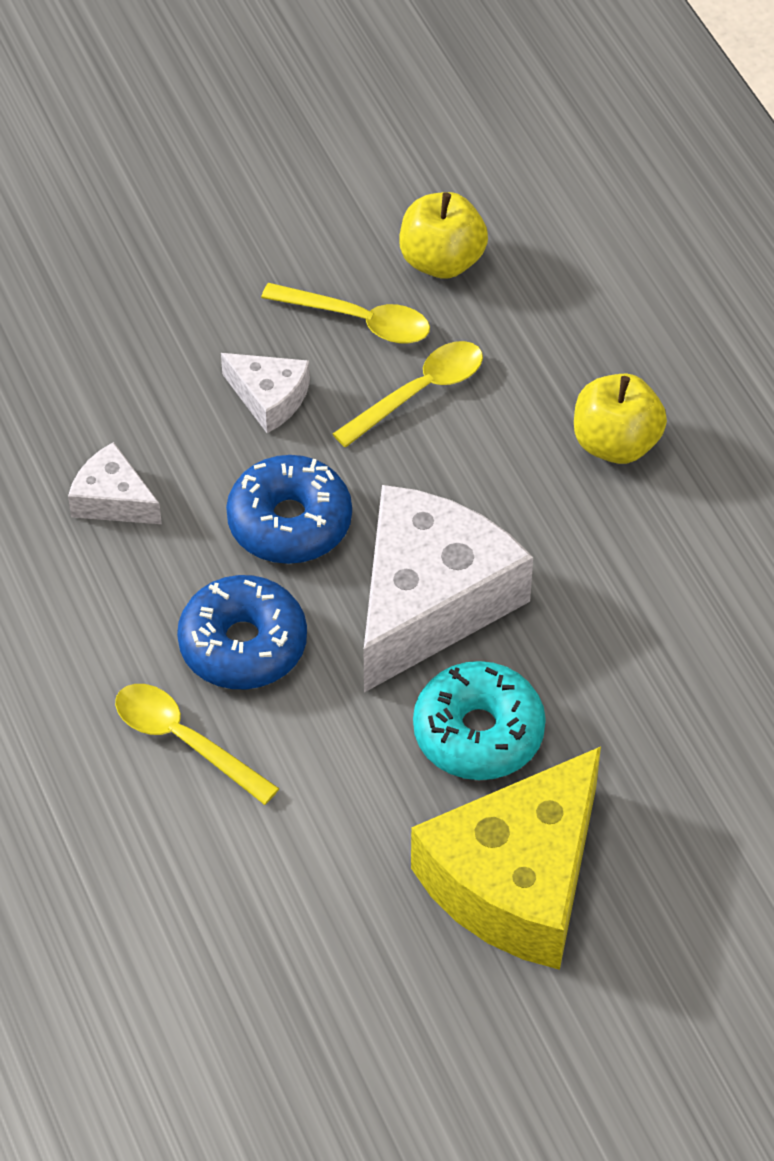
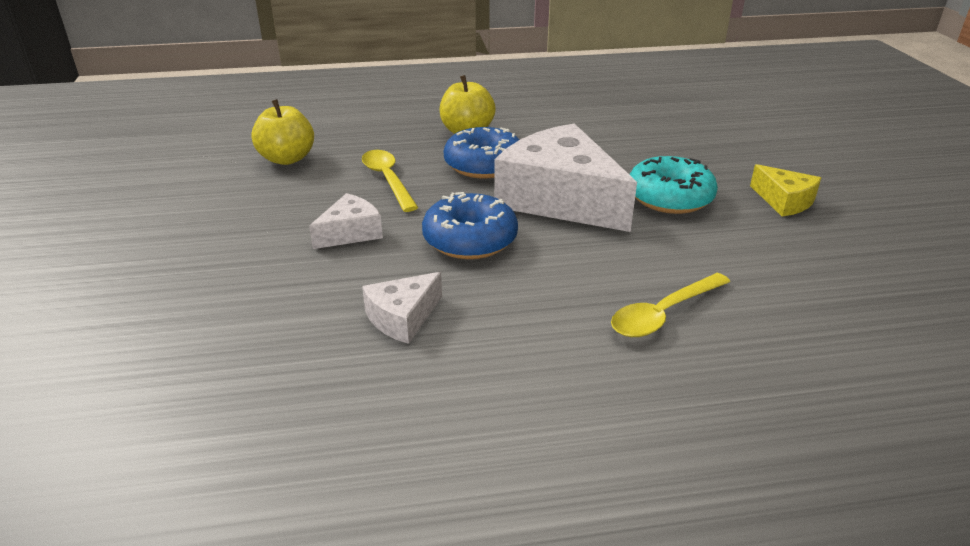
camera: 75 degrees left, 20 degrees down
(243, 645) = (575, 274): blue donut -> blue donut (484, 165)
(358, 321) = (310, 191): yellow spoon -> none
(517, 880) = (784, 201): yellow cheese -> yellow cheese, size x0.47

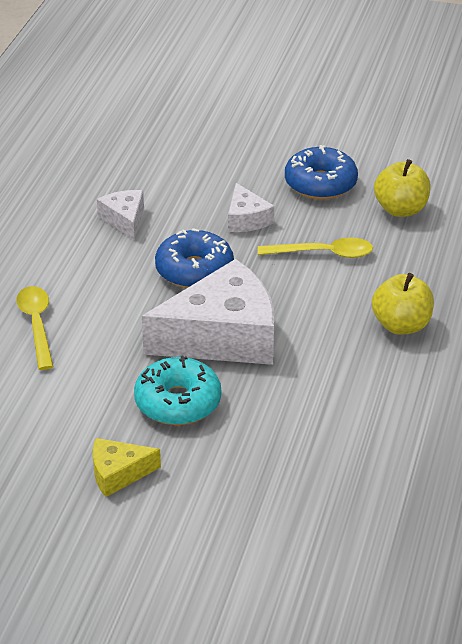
camera: 115 degrees right, 5 degrees up
(484, 165) = (317, 314): blue donut -> blue donut (320, 184)

